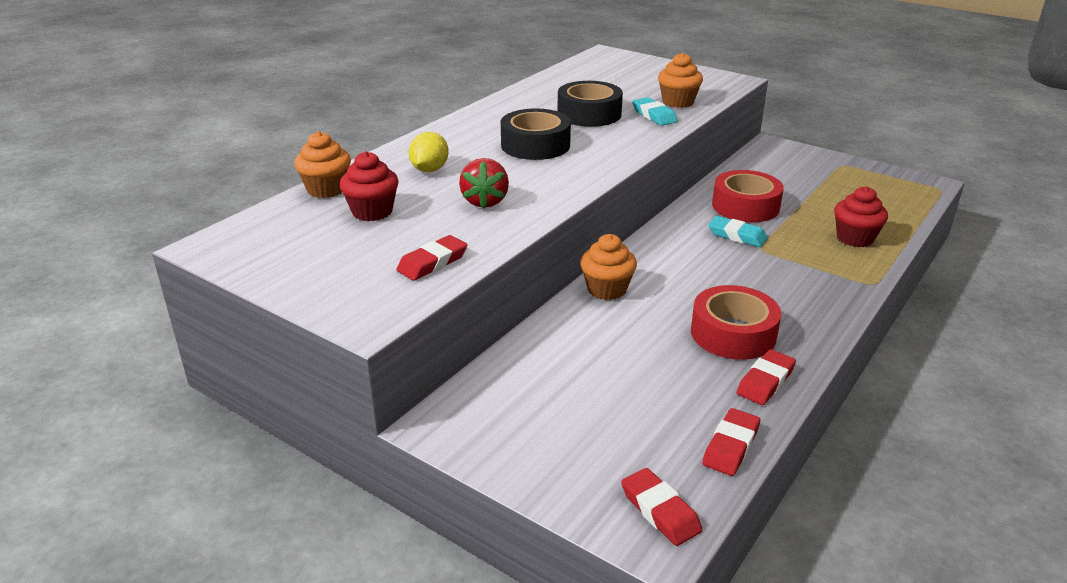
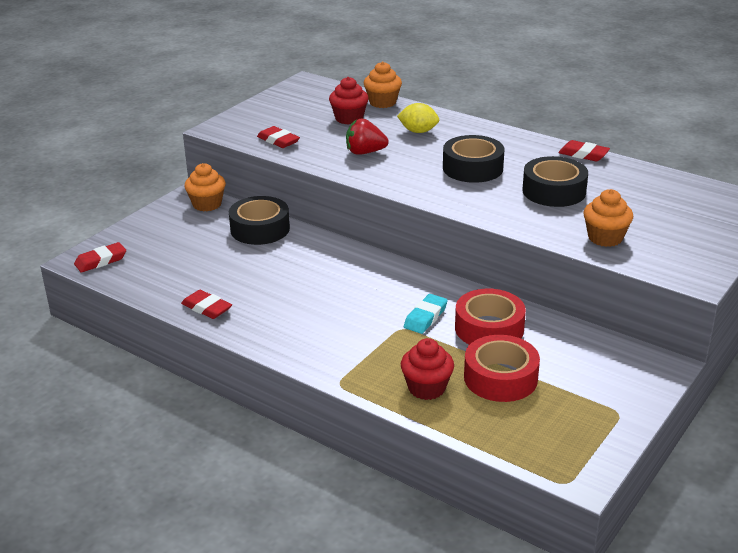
camera: 90 degrees right, 0 degrees up
(553, 348) = (260, 229): none -> black tape
(607, 289) = (333, 250): orange cupcake -> orange cupcake (207, 204)
(654, 115) = (560, 223): turquoise eraser -> none
(731, 446) = (145, 288): red eraser -> red eraser (583, 154)
(733, 334) = (267, 300): red tape -> red tape (500, 378)

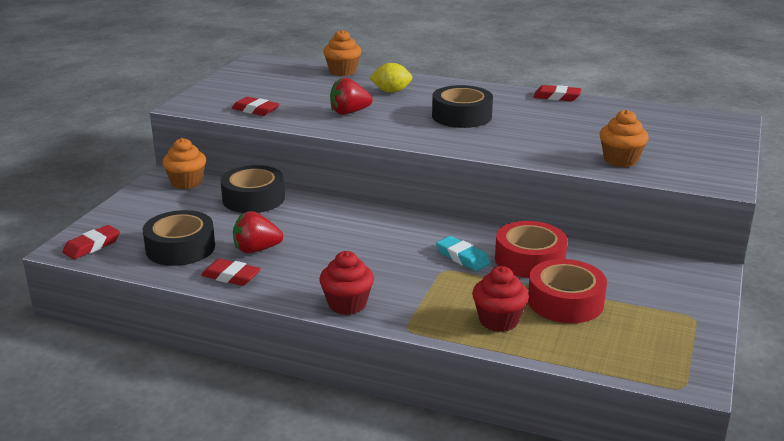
camera: 15 degrees left, 5 degrees down
(240, 283) = (256, 250): none -> red strawberry
(349, 118) = (317, 86): red cupcake -> red cupcake (347, 304)
(425, 317) = (462, 257): turquoise eraser -> turquoise eraser turned 60 degrees counterclockwise
(554, 191) = (549, 127): black tape -> black tape (180, 248)

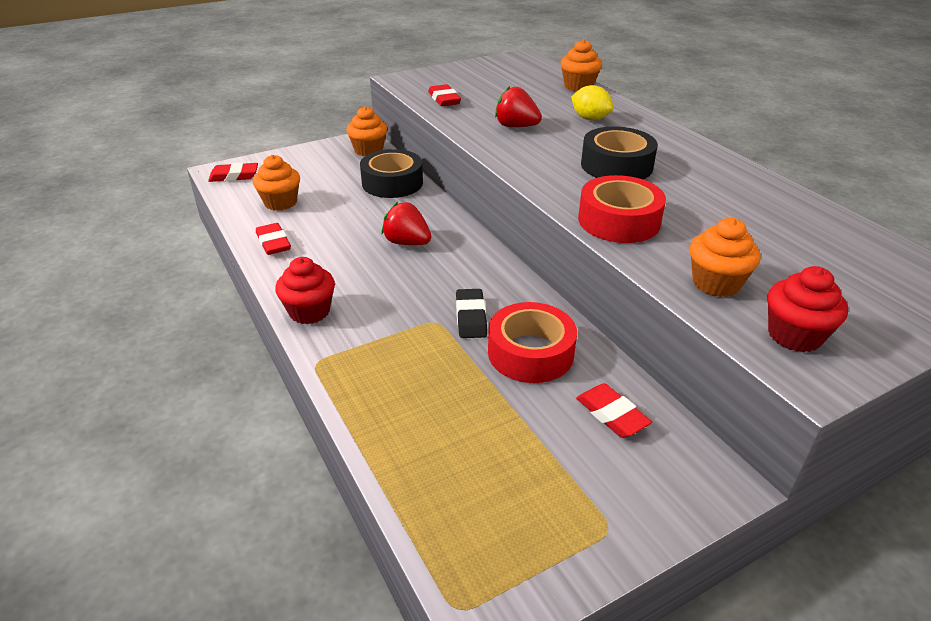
camera: 40 degrees right, 10 degrees up
(180, 248) = (280, 202): black tape -> orange cupcake
(256, 250) = (325, 228): red strawberry -> red strawberry (407, 242)
(462, 257) = (471, 317): turquoise eraser -> black eraser
(498, 321) = (400, 402): red cupcake -> red cupcake (794, 336)
(557, 97) = (762, 180): red eraser -> red eraser (611, 414)
(565, 302) = (494, 420): red tape -> red tape (619, 221)

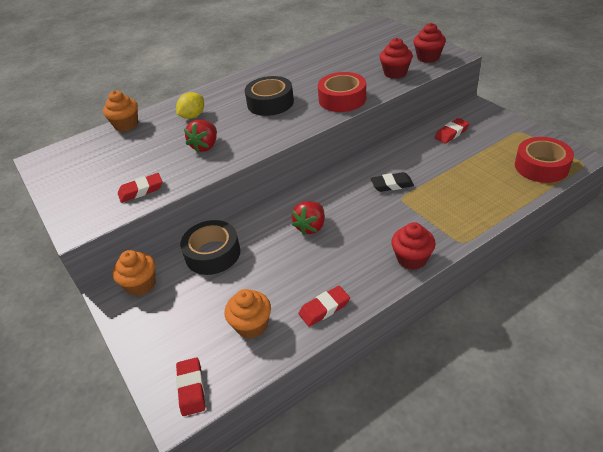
camera: 90 degrees left, 5 degrees up
(530, 353) = (416, 160): red tape -> red tape (541, 166)
(716, 283) = (395, 73): orange cupcake -> red cupcake

